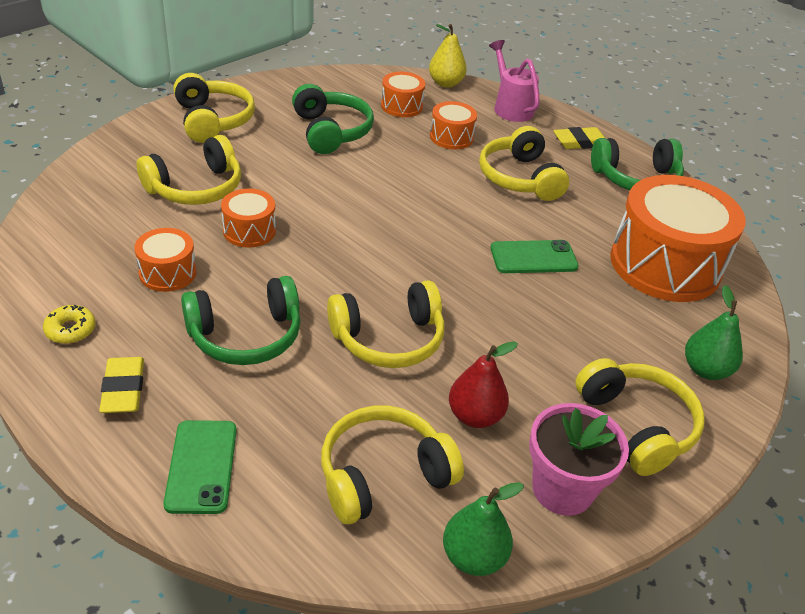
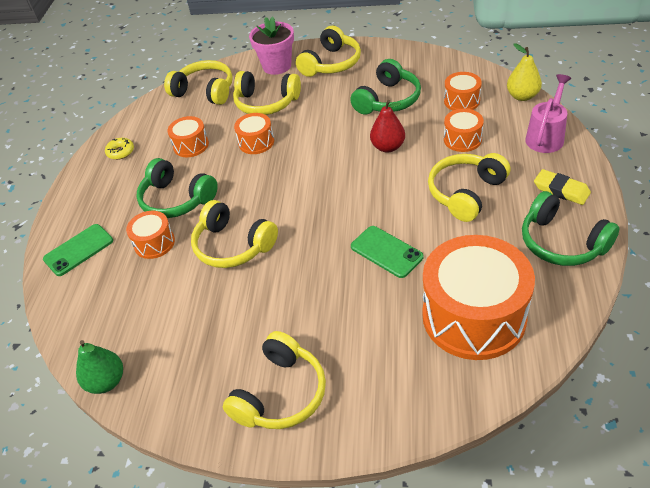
camera: 60 degrees right, 5 degrees up
(123, 389) = (101, 193): yellow eraser -> none
(294, 393) = (154, 243): none -> orange drum
(383, 475) = (130, 311): yellow headphones -> yellow headphones (205, 91)
(475, 416) = (209, 317): red pear -> red pear (388, 147)
(562, 489) = (189, 389): pink flower pot -> pink flower pot (277, 66)
(705, 370) = (379, 401): green pear -> none

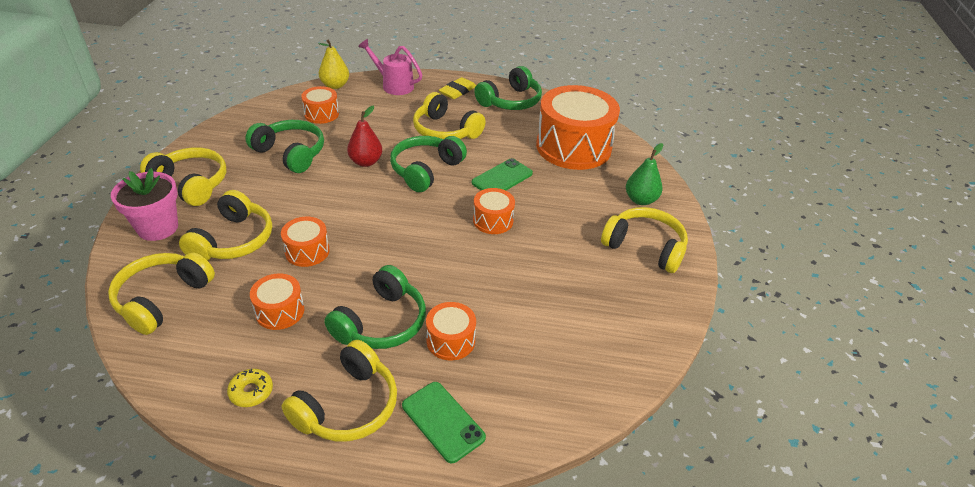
camera: 95 degrees left, 5 degrees down
(106, 381) = (640, 370): green pear -> green pear (640, 200)
(233, 246) = (471, 273): yellow headphones -> yellow headphones (348, 406)
(385, 190) = (425, 170): none -> green headphones
(462, 139) = (376, 122): orange drum -> orange drum (493, 220)

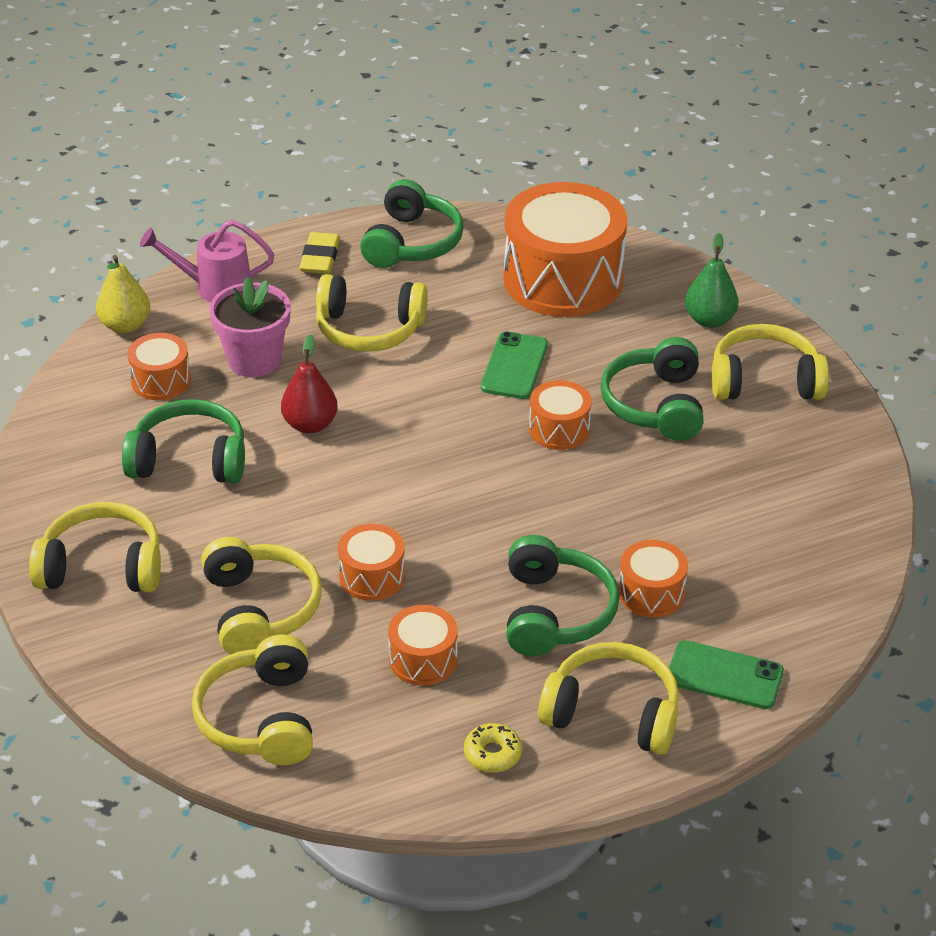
camera: 30 degrees left, 0 degrees up
(158, 228) = (136, 643): pink flower pot -> pink flower pot (254, 360)
(348, 406) = (612, 713): yellow headphones -> yellow headphones turned 75 degrees counterclockwise
(425, 170) = (403, 400): green headphones -> green headphones (655, 405)

